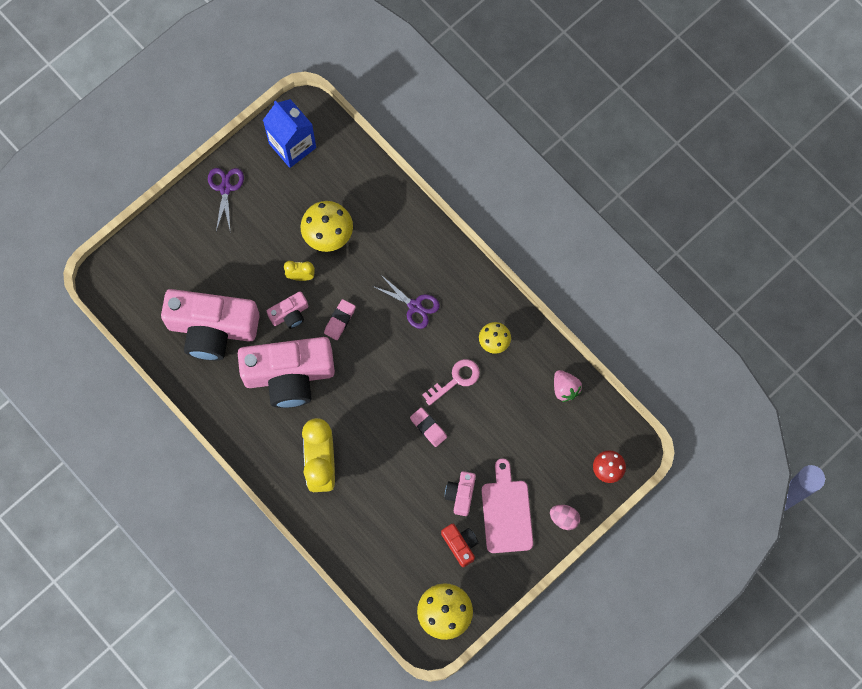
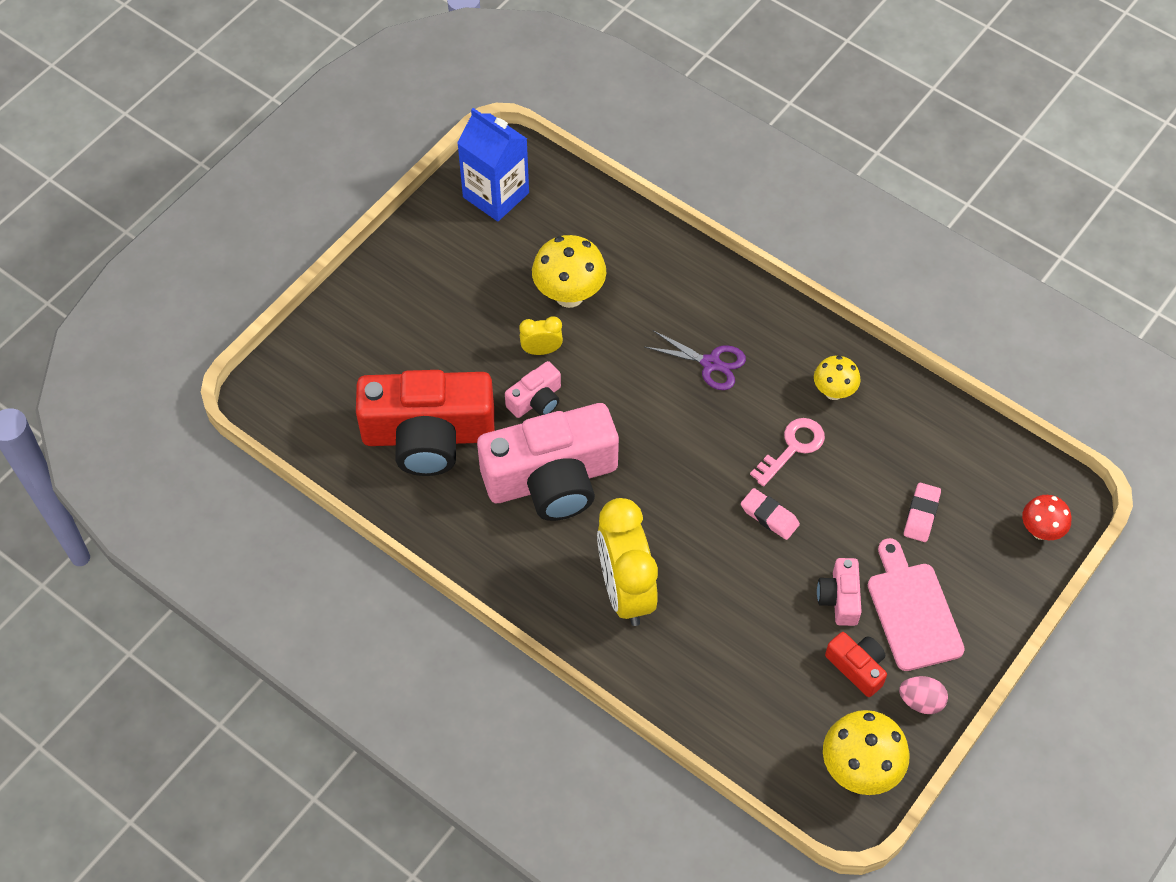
camera: 10 degrees left, 15 degrees down
(212, 329) = (428, 436): pink camera -> red camera
(225, 188) = (413, 259): purple scissors -> none
(340, 320) = (609, 397): pink eraser -> pink eraser (921, 515)
(564, 518) = (998, 606): pink egg -> pink egg (921, 701)
(565, 388) = (950, 435): pink strawberry -> none

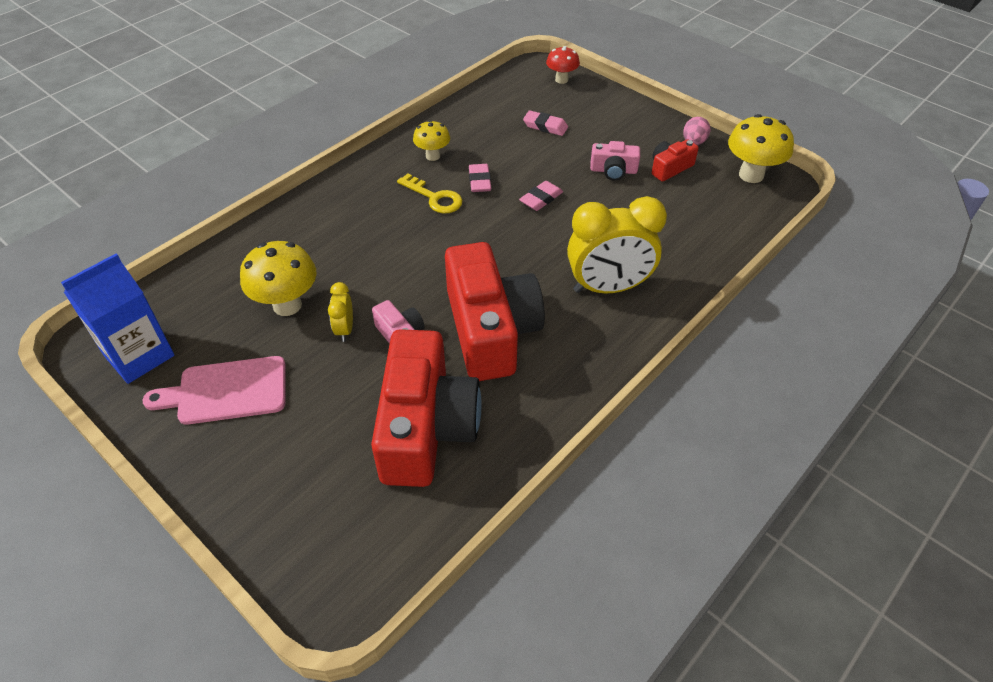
camera: 85 degrees left, 10 degrees down
(552, 479) = (491, 330): pink camera -> red camera
(711, 363) = (389, 219): purple scissors -> none
(754, 404) = (435, 198): none -> yellow key
(793, 447) = (479, 181): pink key -> pink eraser
(912, 611) = (623, 138): pink cutting board -> pink cutting board (226, 391)

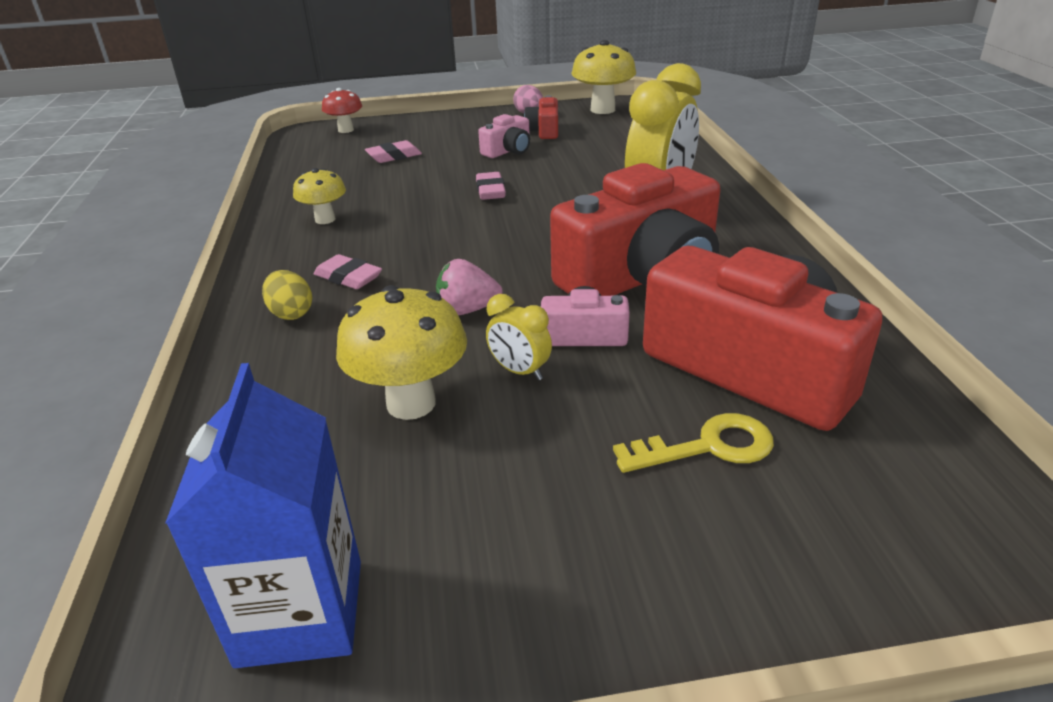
camera: 50 degrees left, 15 degrees down
(226, 391) = (510, 526): pink cutting board -> none
(327, 212) = (291, 313): none -> yellow egg
(386, 275) = (467, 310): none -> pink strawberry
(435, 198) = (392, 240): yellow key -> yellow key (708, 446)
(479, 181) = (411, 209): pink eraser -> pink eraser (348, 277)
(491, 330) = (643, 277): red camera -> red camera turned 120 degrees clockwise

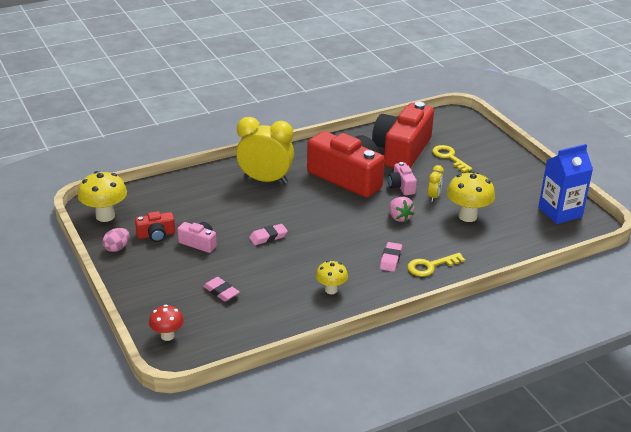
camera: 110 degrees left, 0 degrees up
(291, 313) = (430, 266): yellow egg -> yellow key

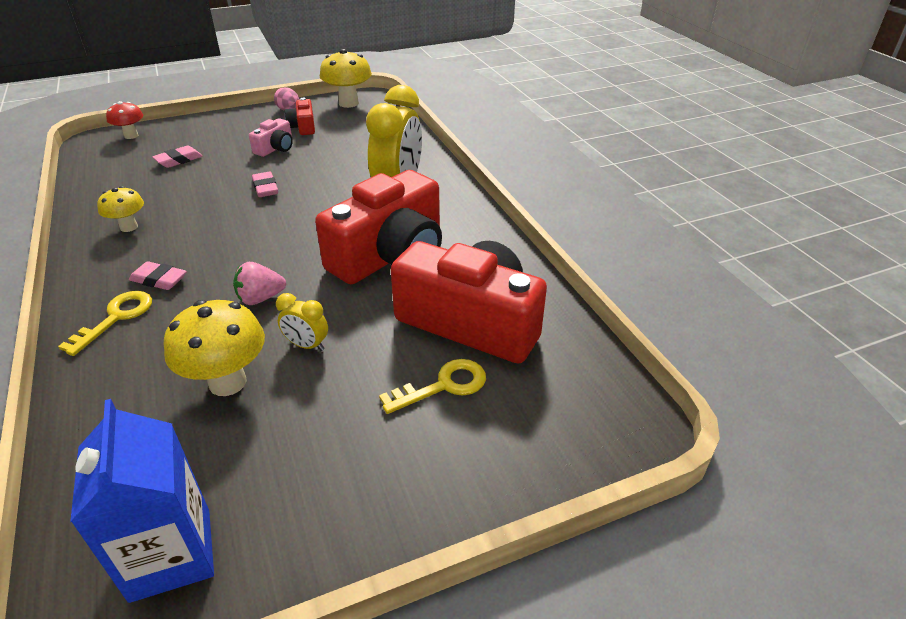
camera: 95 degrees right, 5 degrees up
(401, 186) = (351, 309): pink camera -> none
(430, 266) = (116, 317): yellow key -> yellow key turned 45 degrees clockwise

